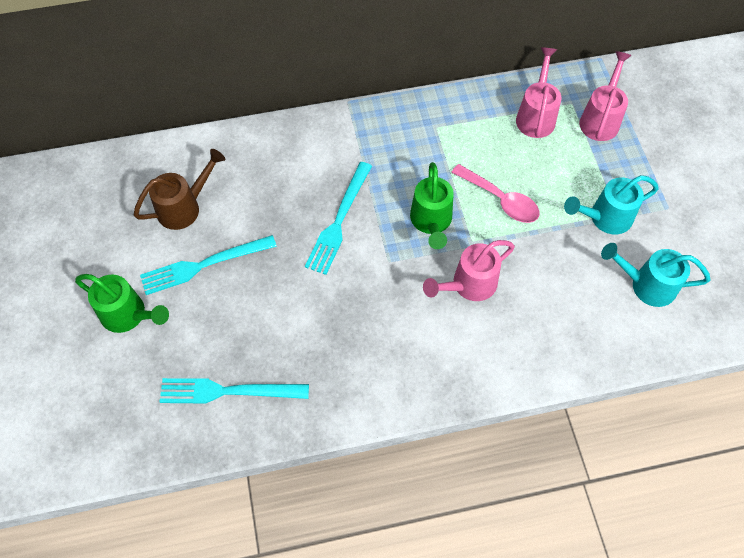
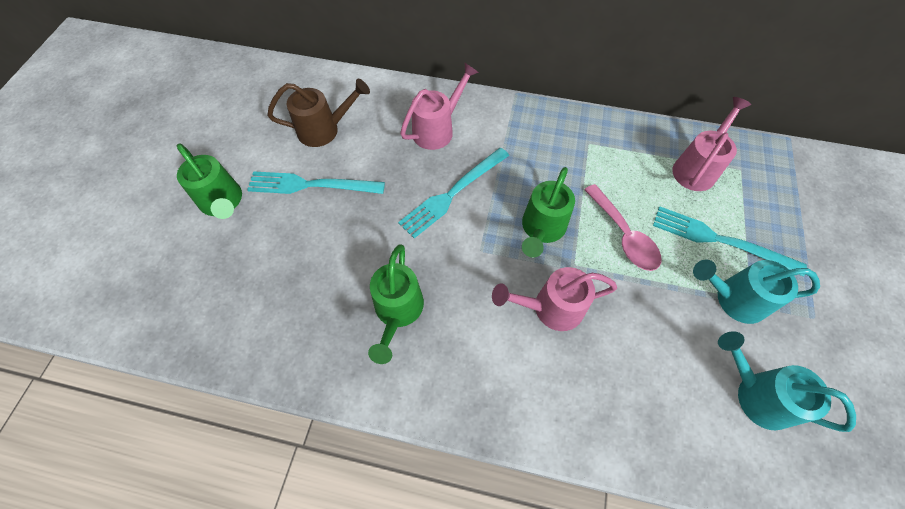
camera: 25 degrees right, 0 degrees up
(229, 391) = (263, 311): turquoise fork -> turquoise fork (720, 240)
(345, 341) = (397, 311): none -> green watering can
(600, 119) = (767, 196): pink watering can -> pink watering can (437, 129)

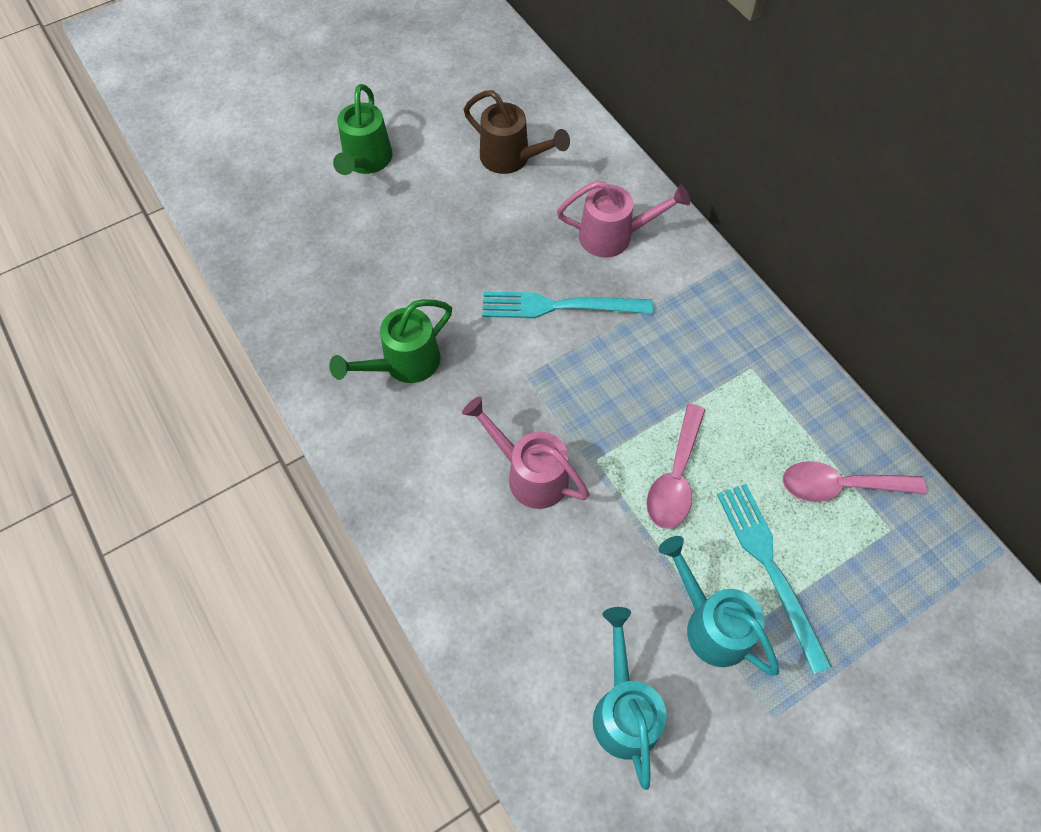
camera: 45 degrees right, 0 degrees up
(311, 185) = (448, 201): turquoise fork -> none
(541, 229) = (603, 404): green watering can -> none
(697, 168) = (839, 486): pink watering can -> pink spoon

